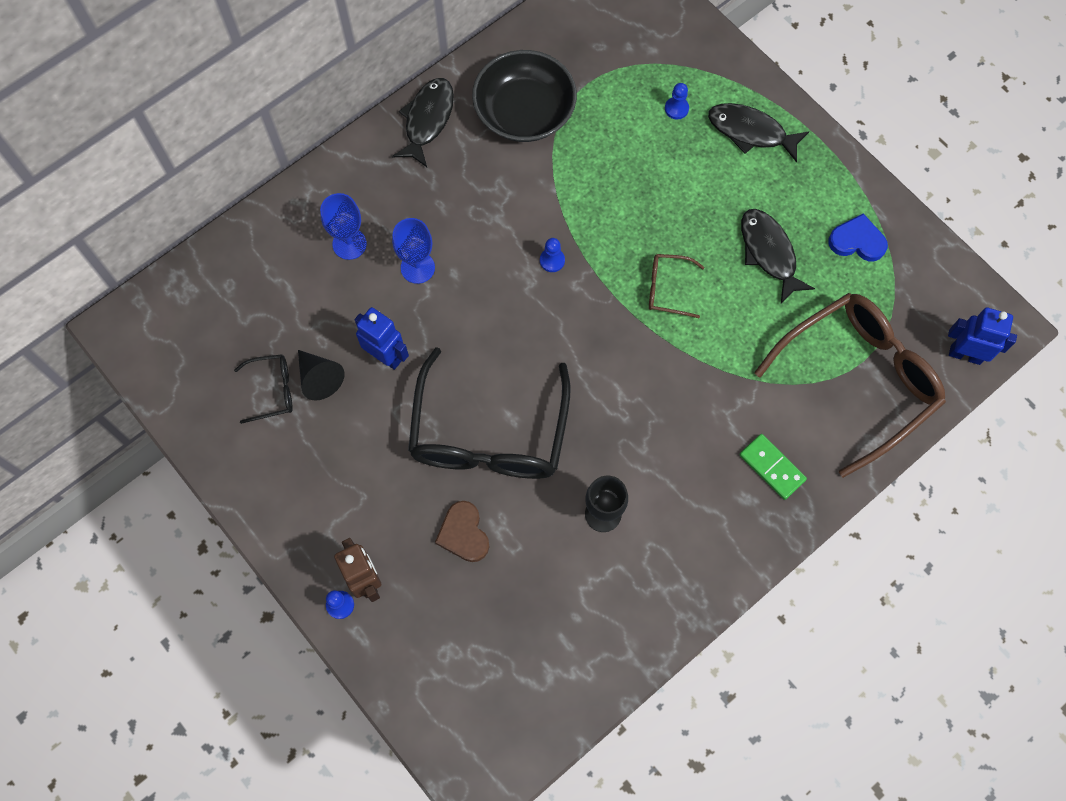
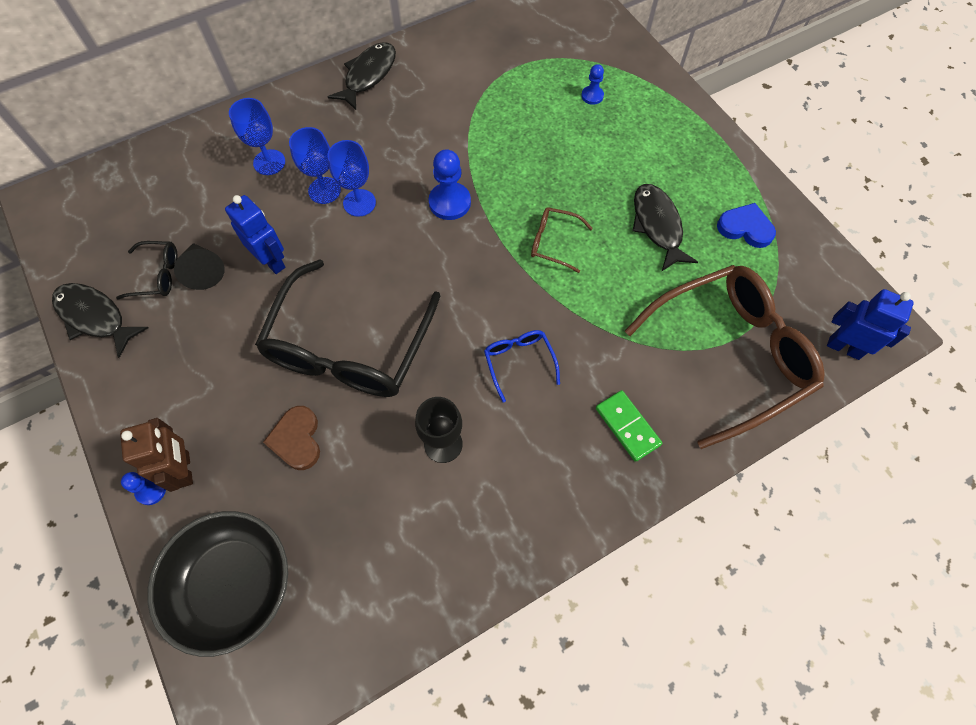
camera: 10 degrees right, 5 degrees down
(458, 276) = (359, 203): none -> blue goblet
(524, 112) = (455, 81): black bowl -> black bowl (233, 584)
(552, 260) = (449, 202): blue pawn -> blue pawn, size x1.75
(658, 421) = (519, 362): none -> blue glasses
(751, 132) = (657, 123): black fish -> black fish (95, 317)

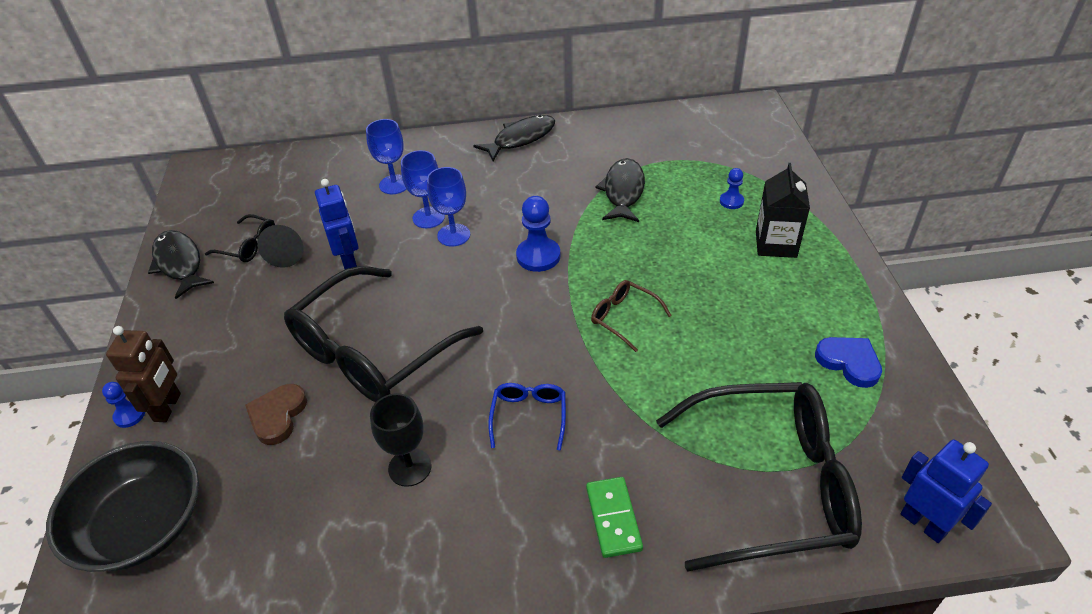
camera: 25 degrees right, 20 degrees down
(646, 130) = (776, 244): none -> black carton
(657, 226) = (746, 333): black fish -> black fish (623, 191)
(730, 355) = (771, 484): brown glasses -> black glasses

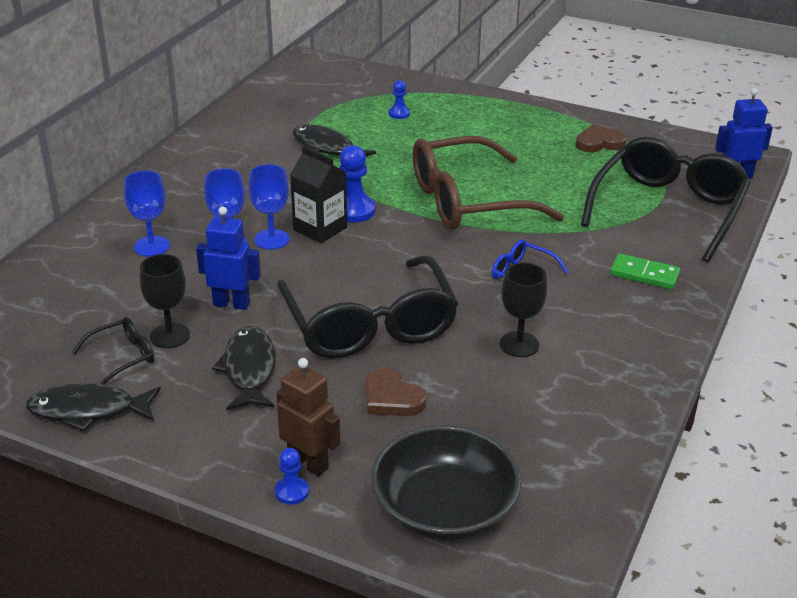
camera: 60 degrees left, 10 degrees down
(287, 253) = (170, 336): black cone -> black goblet
(521, 139) = (185, 164): black fish -> black fish (249, 369)
(624, 318) = (467, 201): brown glasses -> brown glasses, size x2.32
(776, 244) = (465, 118): black carton -> black carton (320, 228)
(849, 362) = (599, 142): blue heart -> brown heart

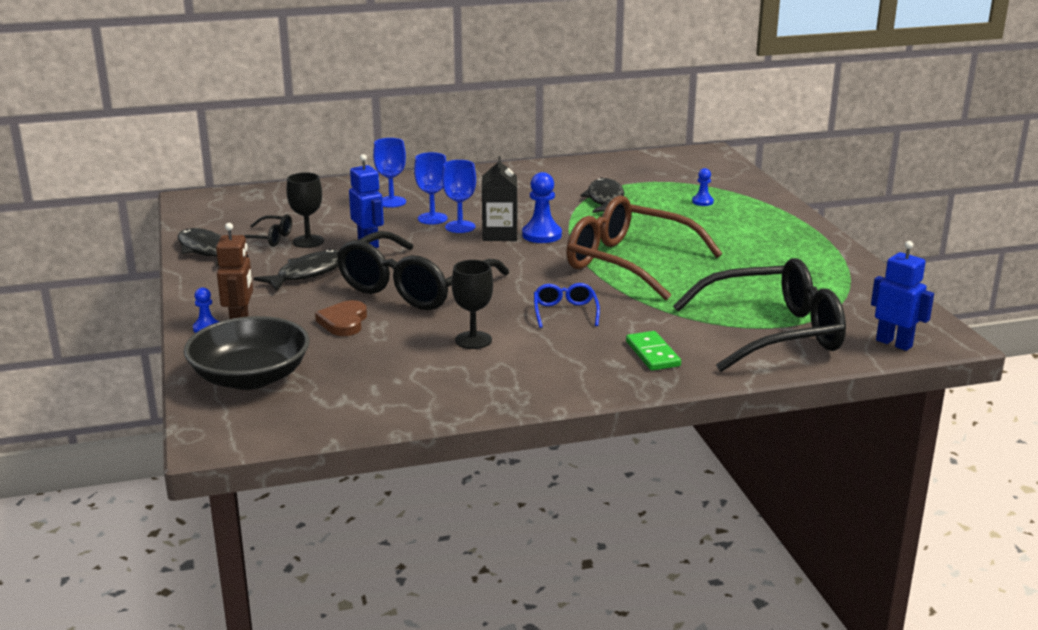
camera: 50 degrees right, 10 degrees down
(599, 142) = (821, 276): brown heart -> none

